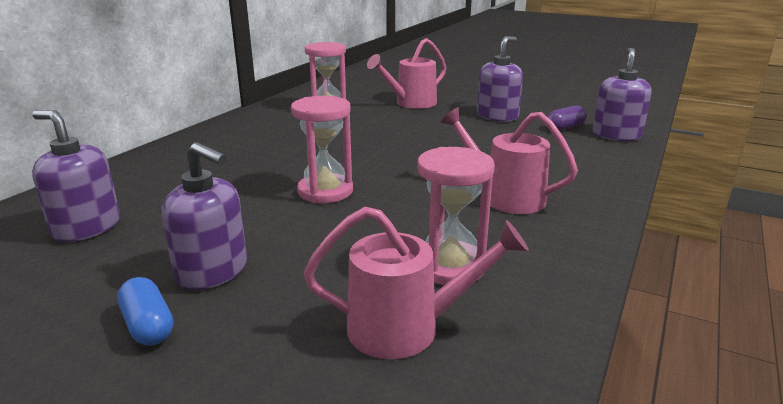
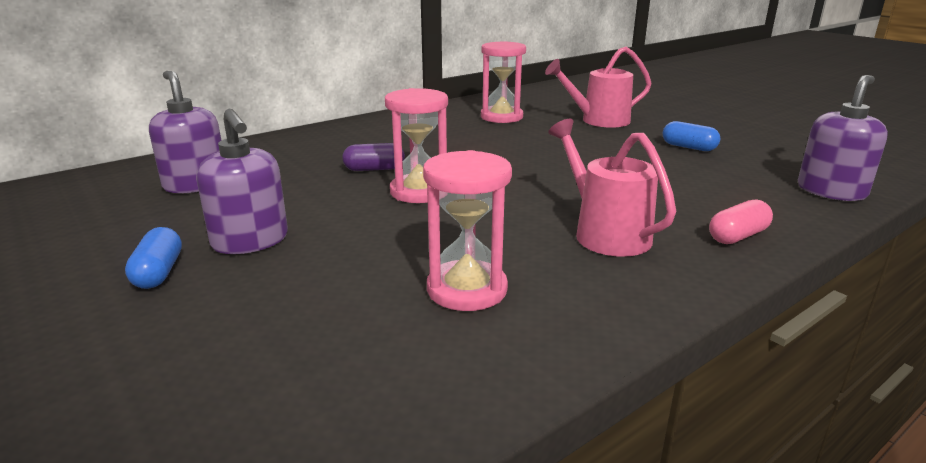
camera: 25 degrees right, 0 degrees up
(407, 328) = (362, 336): pink watering can -> none
(497, 116) = (688, 147): purple soap dispenser -> blue capsule
(565, 128) = (765, 172): purple capsule -> purple capsule (374, 169)
(592, 180) = (738, 236): none -> pink capsule

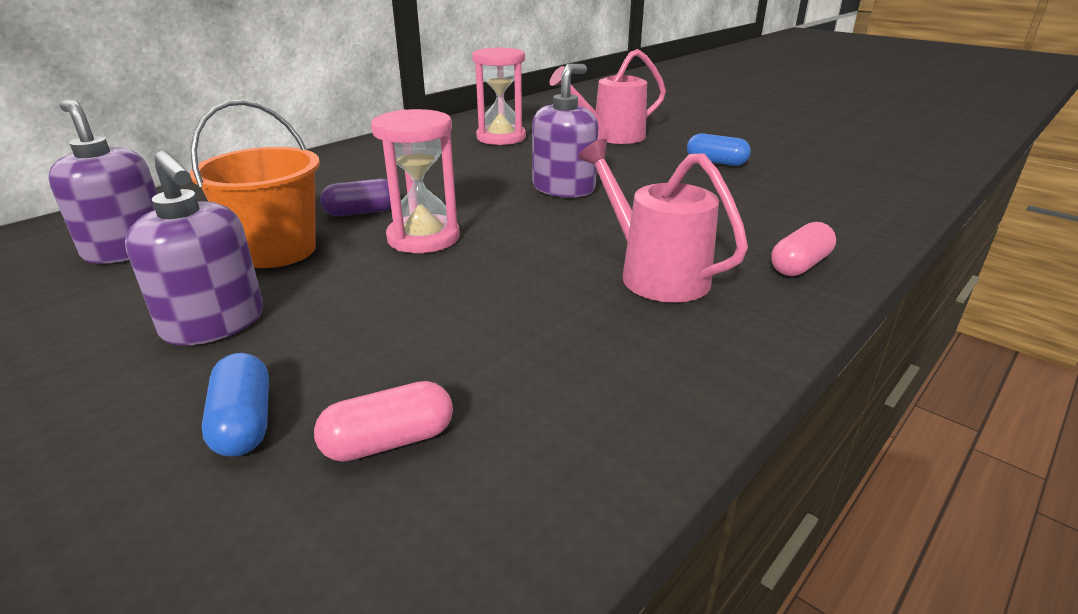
camera: 10 degrees left, 5 degrees up
(159, 273) = (88, 383): blue capsule -> blue capsule (244, 423)
(304, 193) = (277, 250): none -> orange bucket
(363, 332) = (389, 441): none -> pink capsule
(467, 289) = (510, 364): pink hourglass -> none
(831, 191) = (877, 204): purple soap dispenser -> purple soap dispenser (563, 188)

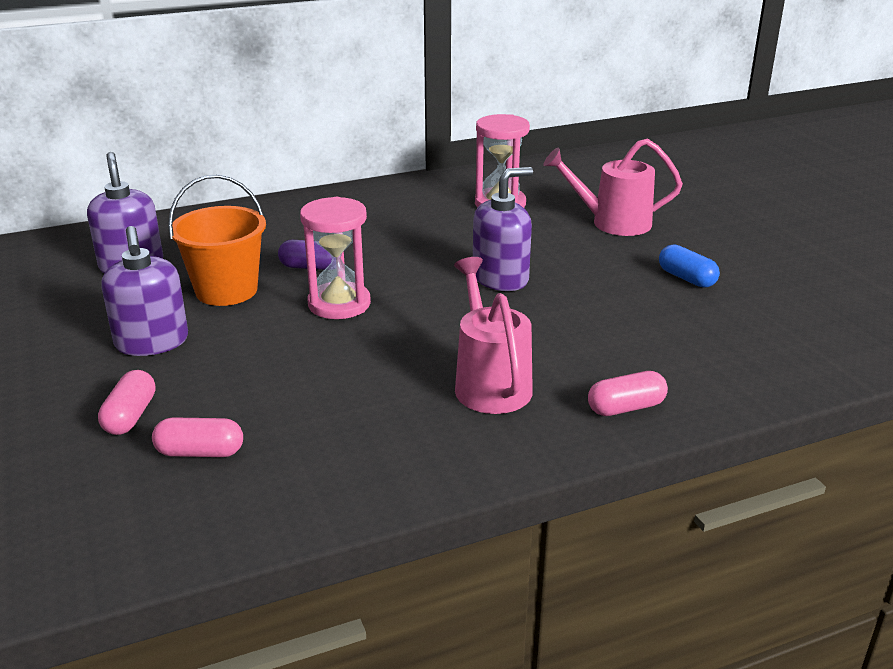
camera: 25 degrees right, 0 degrees up
(244, 423) = (130, 416): blue capsule -> pink capsule

